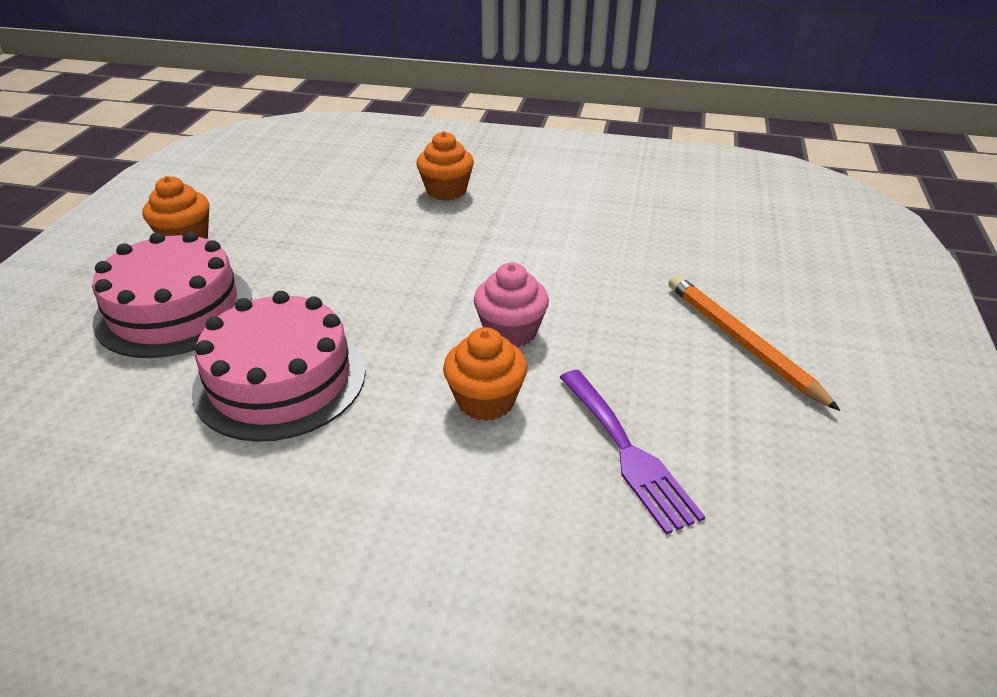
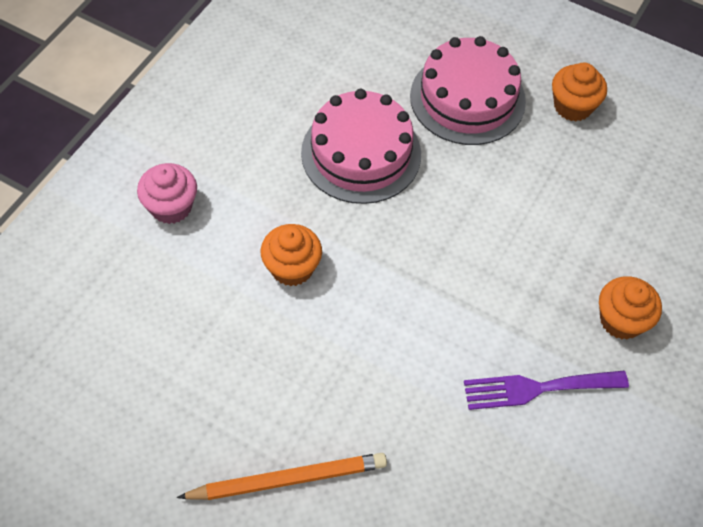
camera: 105 degrees right, 20 degrees up
(510, 332) = (364, 307): pink cupcake -> pink cupcake (171, 207)
(628, 452) = (207, 337): purple fork -> purple fork (537, 388)

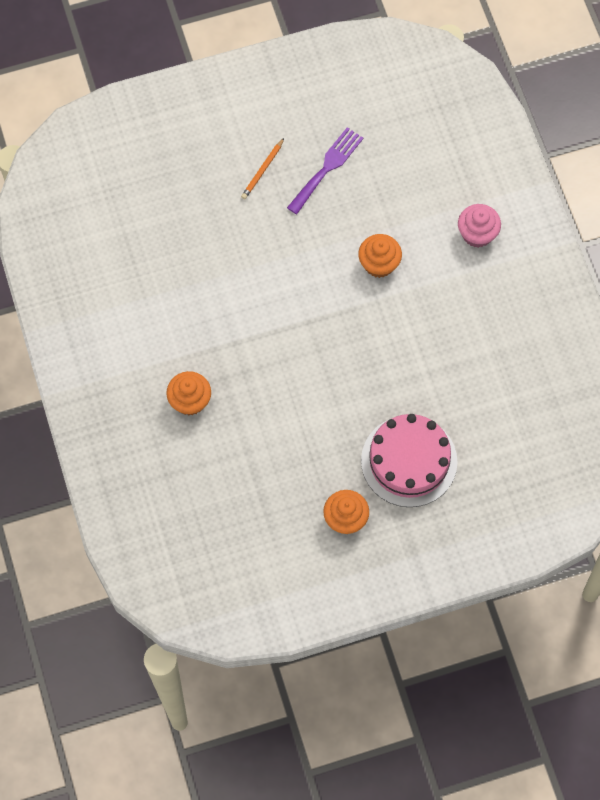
camera: 135 degrees right, 10 degrees up
(288, 479) = (262, 170): orange pencil -> orange pencil, size x0.59
(361, 153) = (423, 363): pink cake -> none
(537, 388) = (196, 322): purple fork -> purple fork (327, 168)

